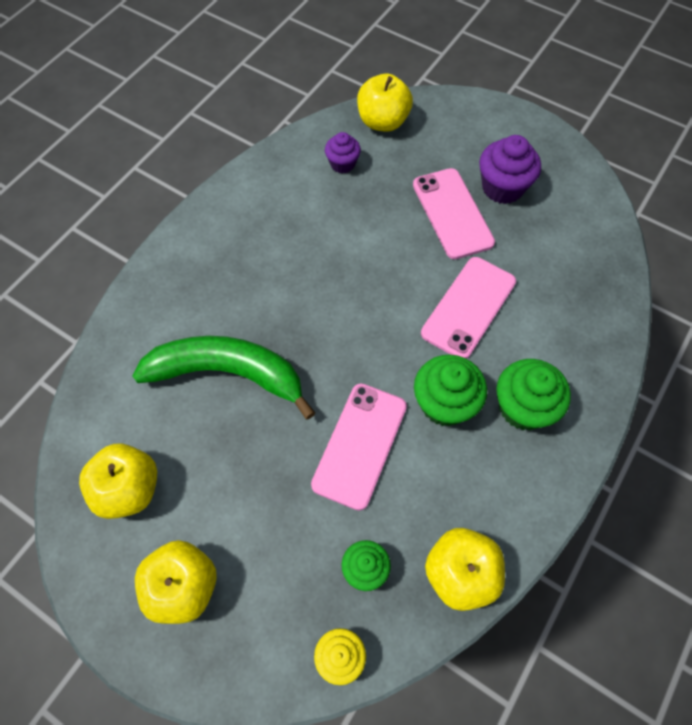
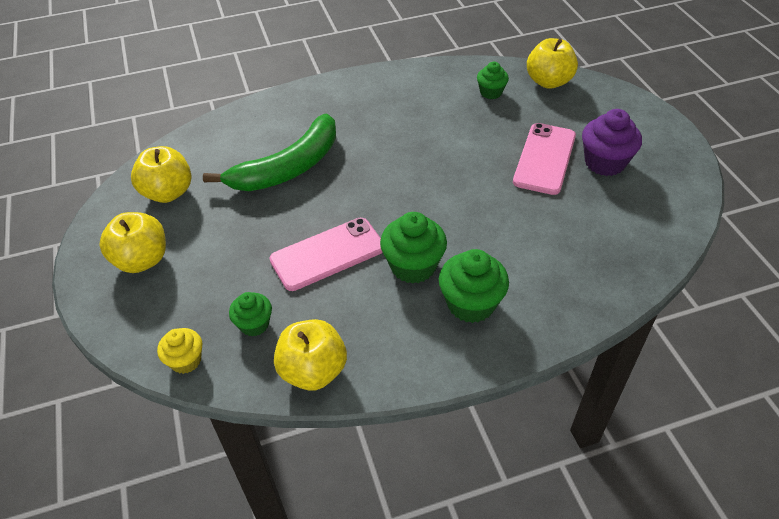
camera: 40 degrees right, 15 degrees down
(228, 374) = (288, 167): green banana -> green banana turned 90 degrees clockwise
(342, 164) = (491, 92): purple cupcake -> green cupcake
(469, 307) = (495, 220): pink phone -> none

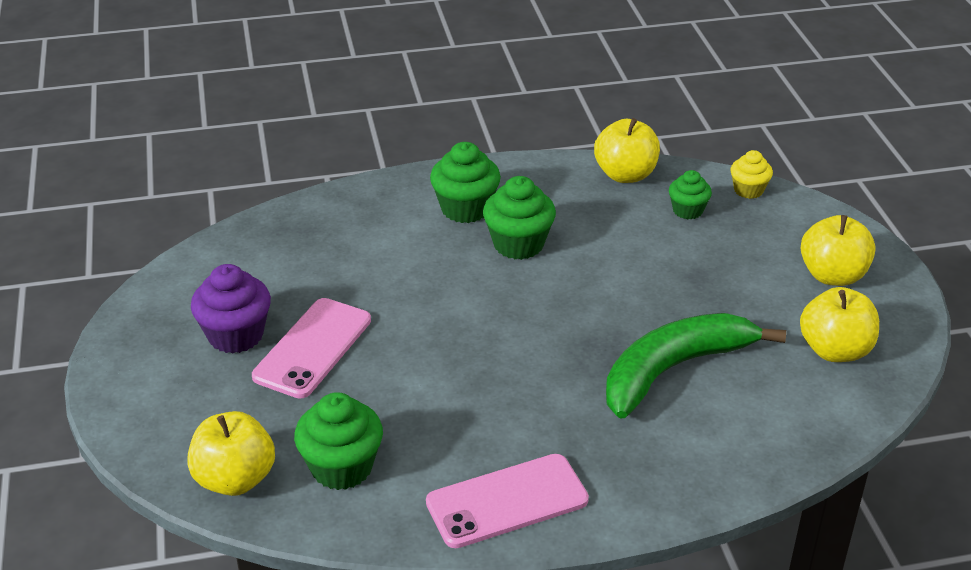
camera: 175 degrees left, 10 degrees down
(327, 254) = (614, 263): pink phone -> pink phone (507, 501)
(491, 92) = (342, 467): green cupcake -> green cupcake, size x1.64

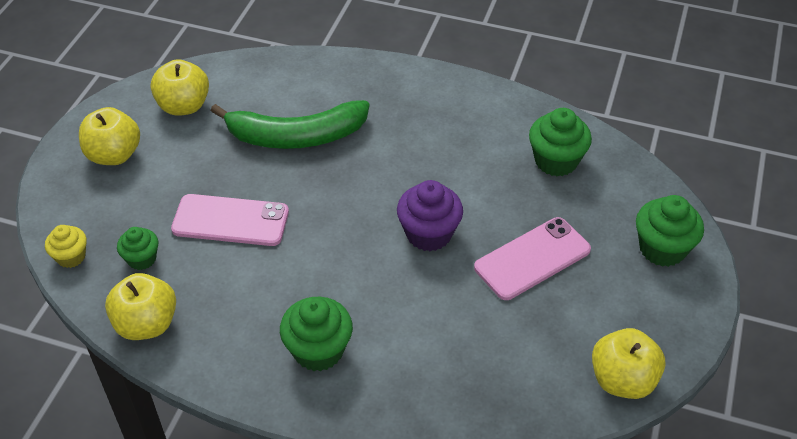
camera: 150 degrees left, 10 degrees up
(235, 479) = (629, 181): yellow apple -> yellow apple (622, 380)
(236, 335) = (588, 297): purple cupcake -> purple cupcake (429, 234)
(507, 501) = (467, 102): pink phone -> pink phone (230, 220)
(518, 244) = (306, 287): green cupcake -> green cupcake (662, 249)

